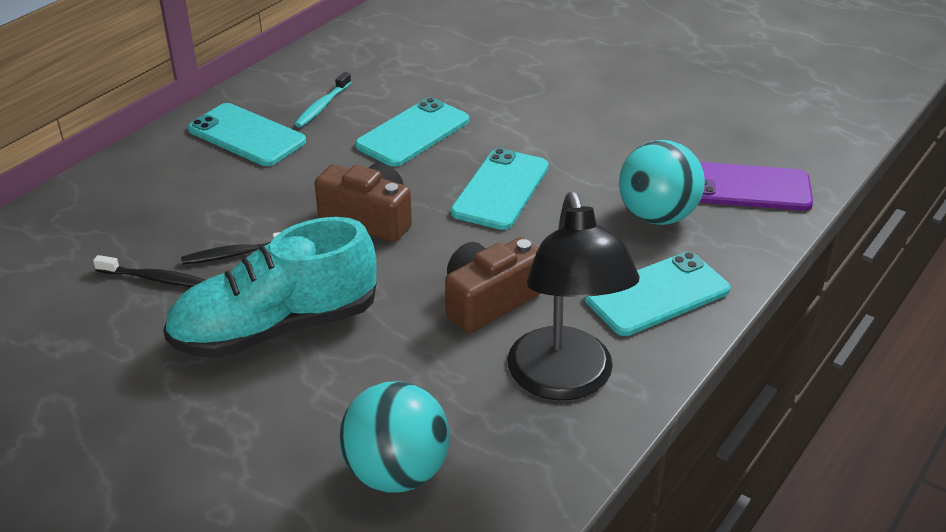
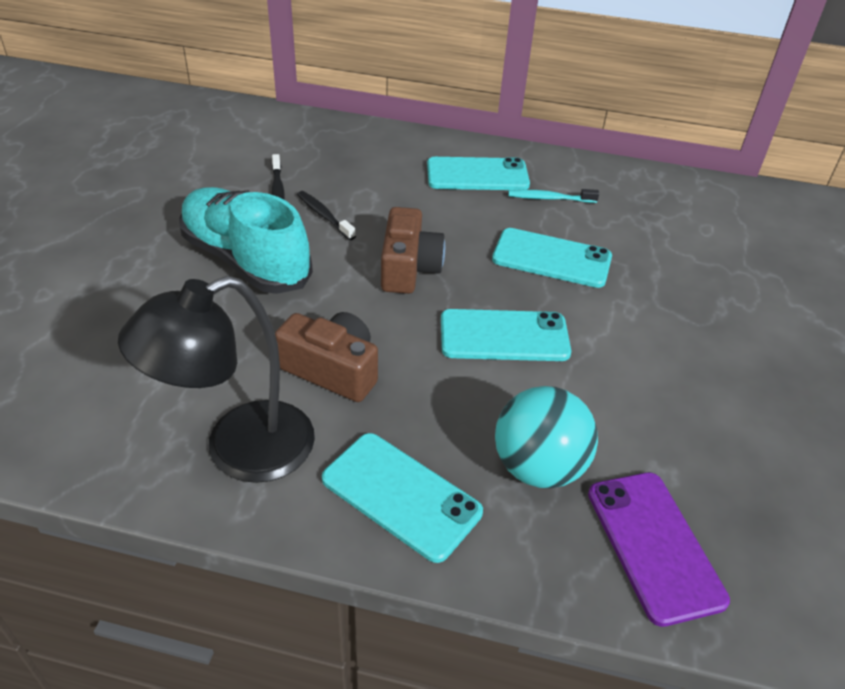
camera: 65 degrees right, 5 degrees up
(246, 135) = (477, 175): turquoise phone -> turquoise phone turned 75 degrees clockwise
(396, 473) = (97, 371): turquoise ball -> none

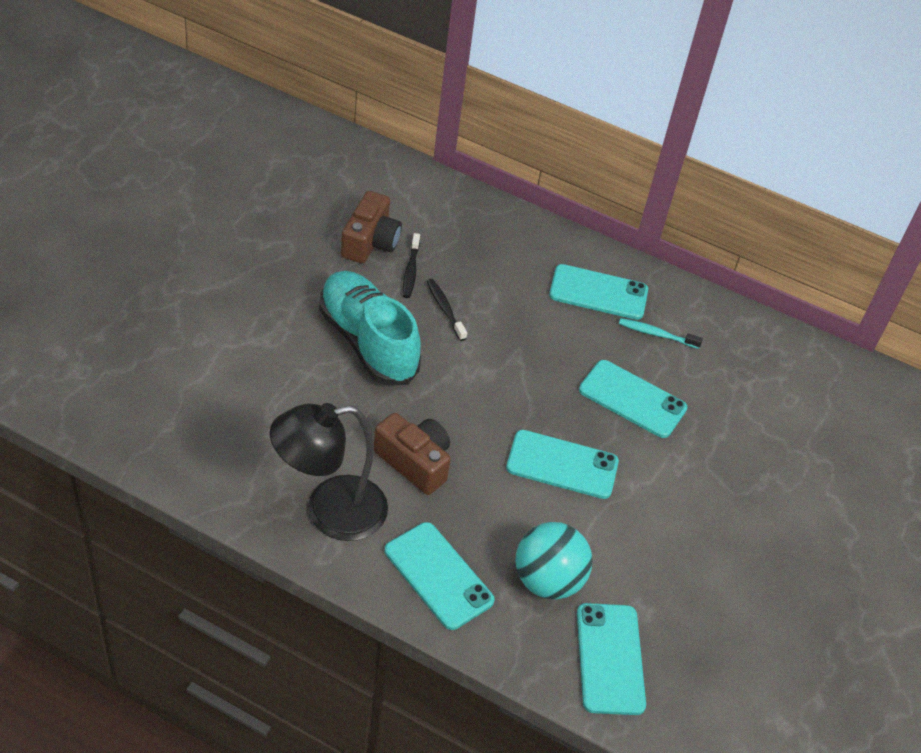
camera: 10 degrees right, 5 degrees up
(409, 268) = (503, 381): brown camera -> brown camera (370, 242)
(654, 545) = (610, 658): purple phone -> turquoise phone

